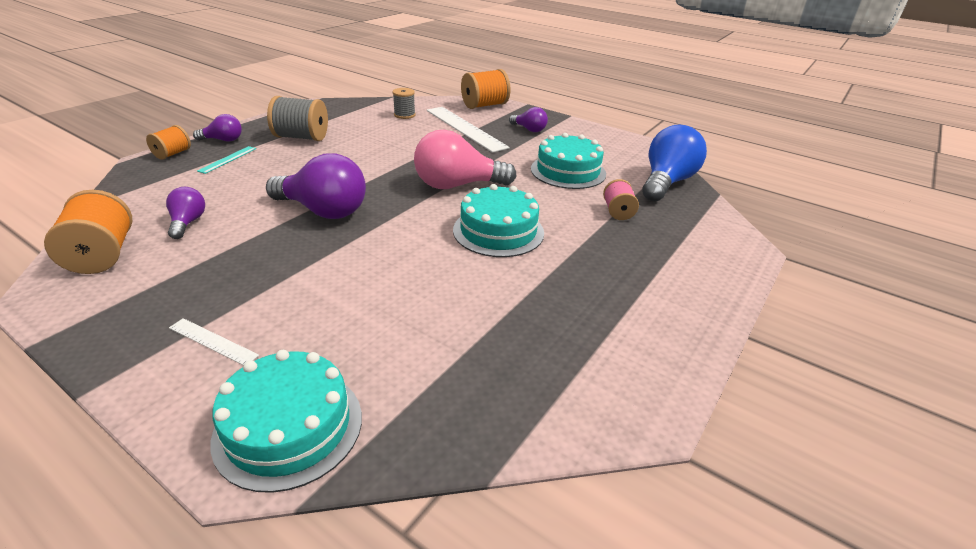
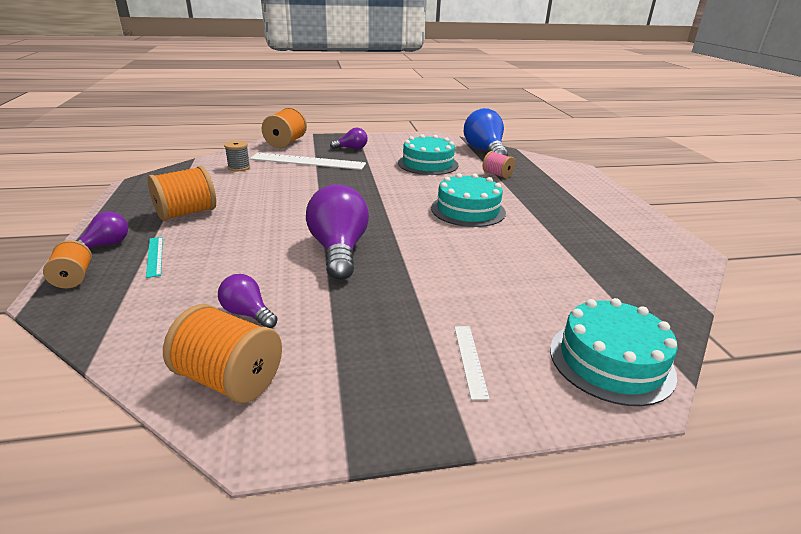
camera: 45 degrees left, 5 degrees down
(213, 341) = (470, 360): white ruler -> white ruler turned 75 degrees counterclockwise
(301, 137) = (186, 213): grey spool -> orange spool
(323, 211) = (339, 250): purple light bulb -> purple light bulb turned 75 degrees counterclockwise
(457, 185) = (387, 196): pink light bulb -> none

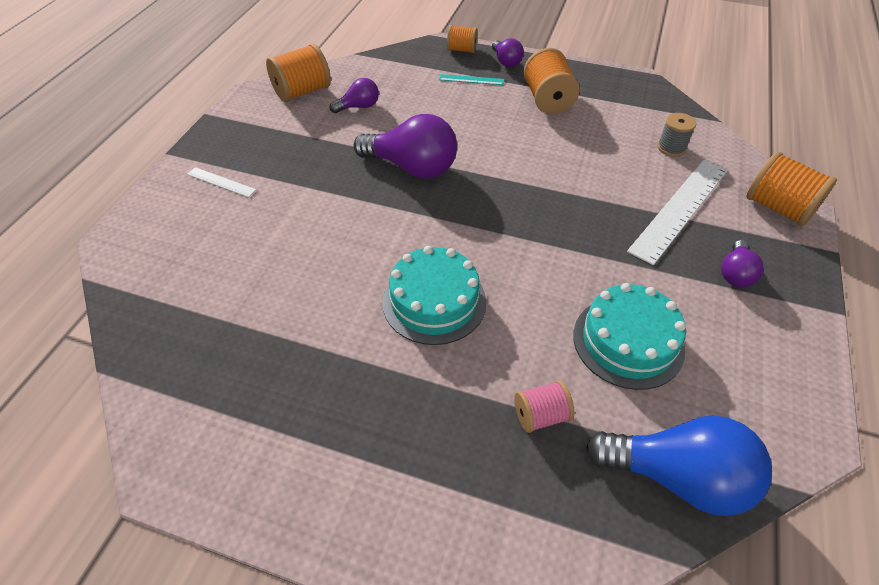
camera: 120 degrees right, 20 degrees up
(611, 361) = (145, 250): turquoise cake -> none

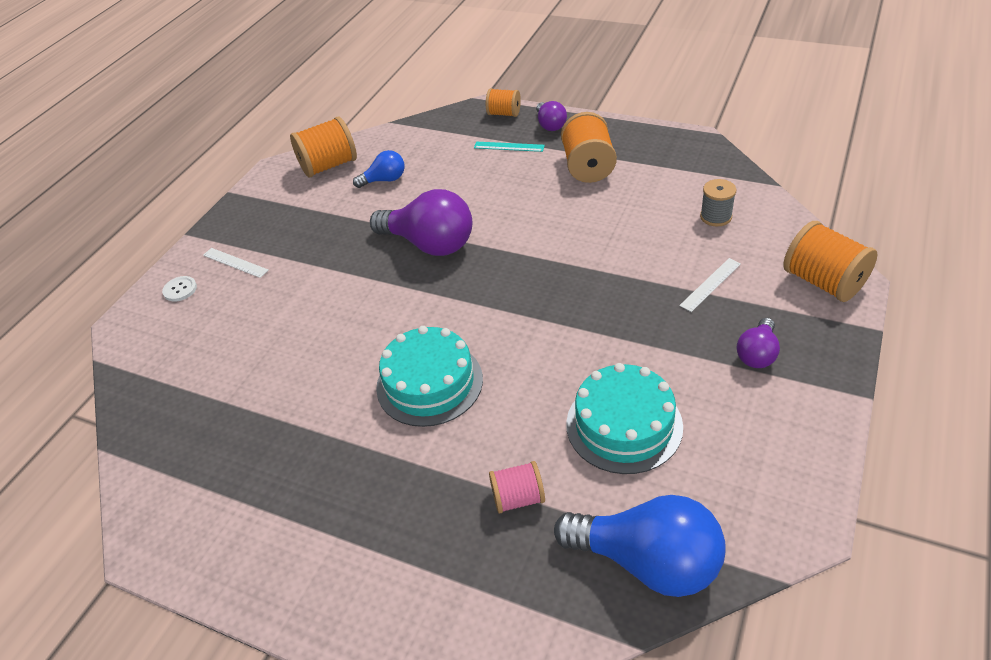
camera: 10 degrees right, 5 degrees down
(167, 208) = (180, 289): none -> white button
(359, 107) = (384, 180): purple light bulb -> blue light bulb
(679, 209) = (710, 284): white ruler -> white ruler, size x0.47

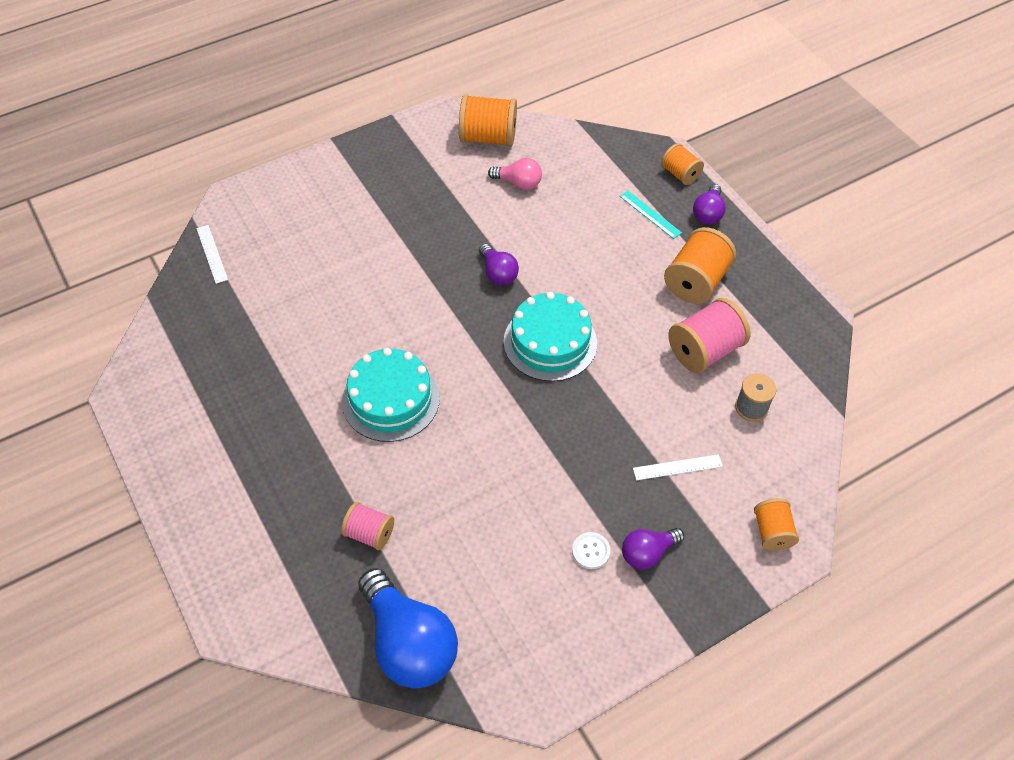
camera: 30 degrees right, 10 degrees up
(180, 289) = (289, 192): white button -> white button (591, 551)
(235, 262) = (344, 192): white ruler -> white ruler (212, 254)
(384, 180) = (518, 183): blue light bulb -> pink light bulb
(430, 244) = (498, 273): purple light bulb -> purple light bulb, size x0.52
(624, 425) = (491, 534): turquoise cake -> turquoise cake (550, 342)
(642, 203) = (704, 351): none -> pink spool
(823, 282) = (772, 532): orange spool -> orange spool, size x0.60

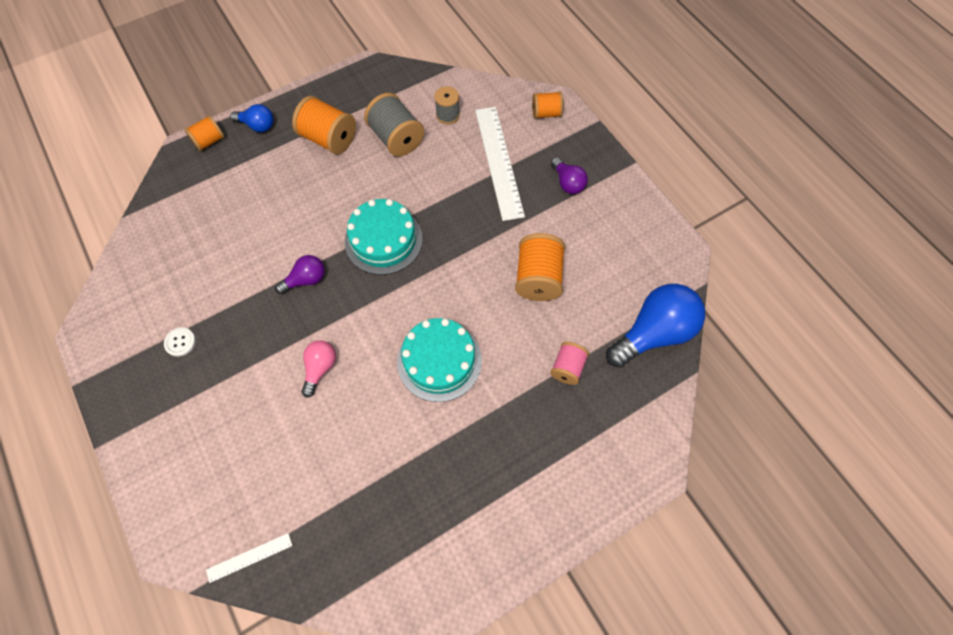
camera: 90 degrees left, 10 degrees up
(488, 138) = (130, 291): orange spool -> orange spool (538, 278)
(518, 183) = (197, 264): pink light bulb -> pink light bulb (320, 368)
(591, 551) = (569, 216): white button -> white button (180, 342)
(650, 214) = (252, 165): turquoise ruler -> none
(677, 467) = (498, 161): white ruler -> white ruler, size x2.14
(704, 351) = (396, 138): pink spool -> grey spool
(708, 213) = (257, 125): purple light bulb -> blue light bulb

